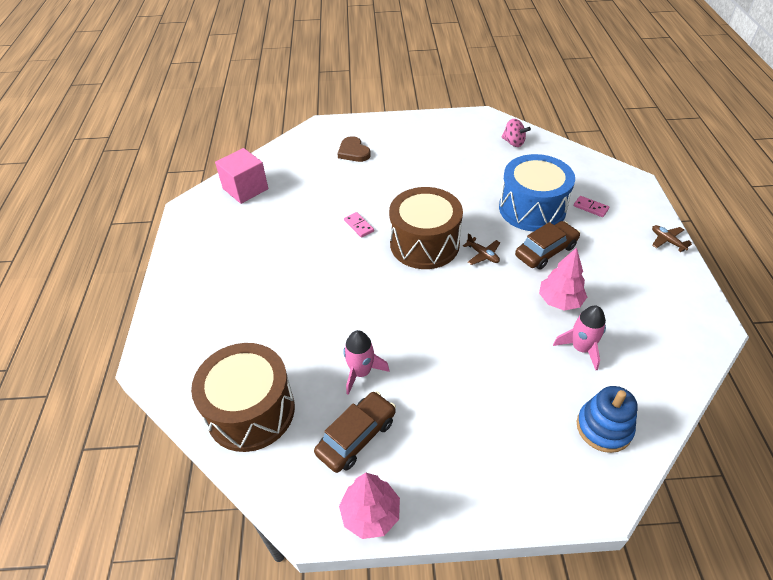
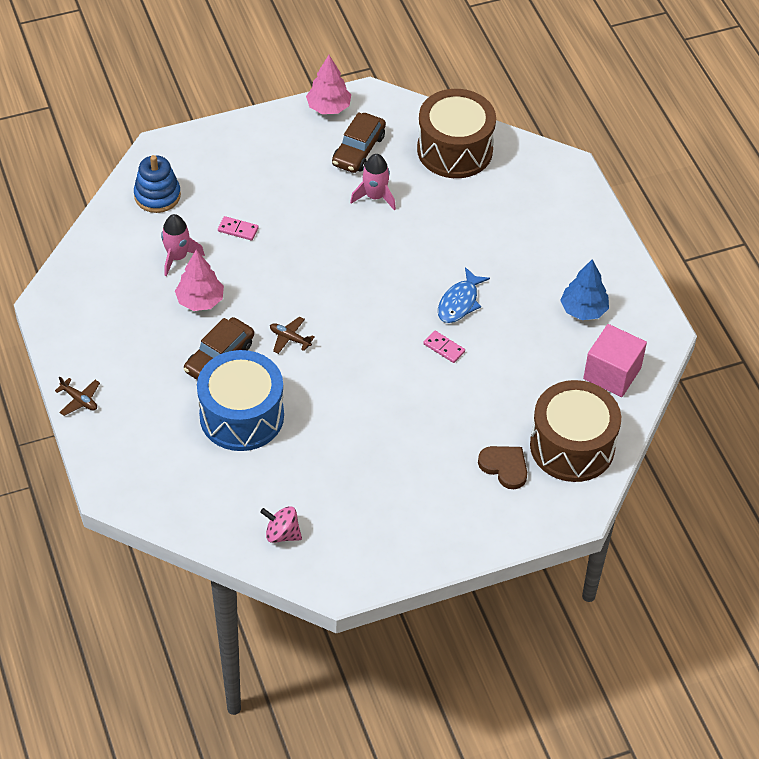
camera: 160 degrees right, 5 degrees up
(234, 232) = (583, 310): none -> blue tree
(329, 256) = (459, 302): none -> blue fish
(424, 244) = (359, 339): brown drum -> brown drum (572, 446)
(590, 207) = (169, 433): pink domino -> pink domino (238, 230)

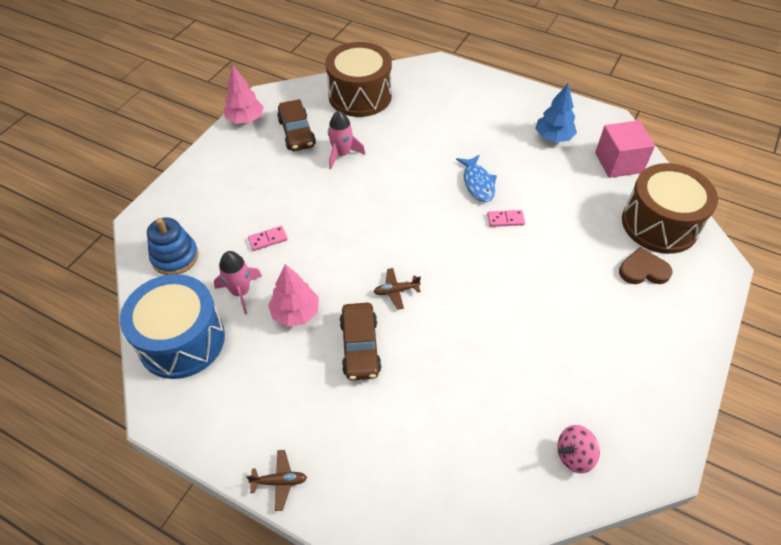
camera: 40 degrees left, 0 degrees up
(241, 416) = (430, 380): blue drum -> blue drum (181, 340)

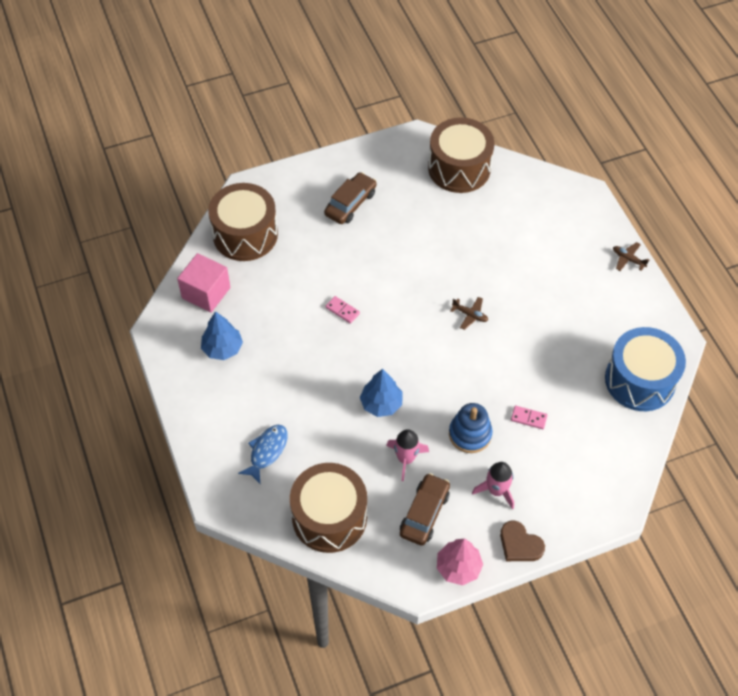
camera: 140 degrees left, 5 degrees up
(175, 257) = (609, 452): blue stacking toy -> blue stacking toy (470, 434)
(241, 292) = (577, 388): pink rocket -> pink rocket (496, 490)
(295, 313) = (550, 347): pink tree -> none
(360, 346) = (525, 297): brown car -> brown car (350, 204)
(397, 176) = (381, 404): none -> blue tree
(478, 183) = (328, 352): blue fish -> blue fish (267, 451)
(574, 455) = (459, 168): pink spinning top -> brown drum
(643, 270) = (298, 218): brown heart -> brown heart (519, 544)

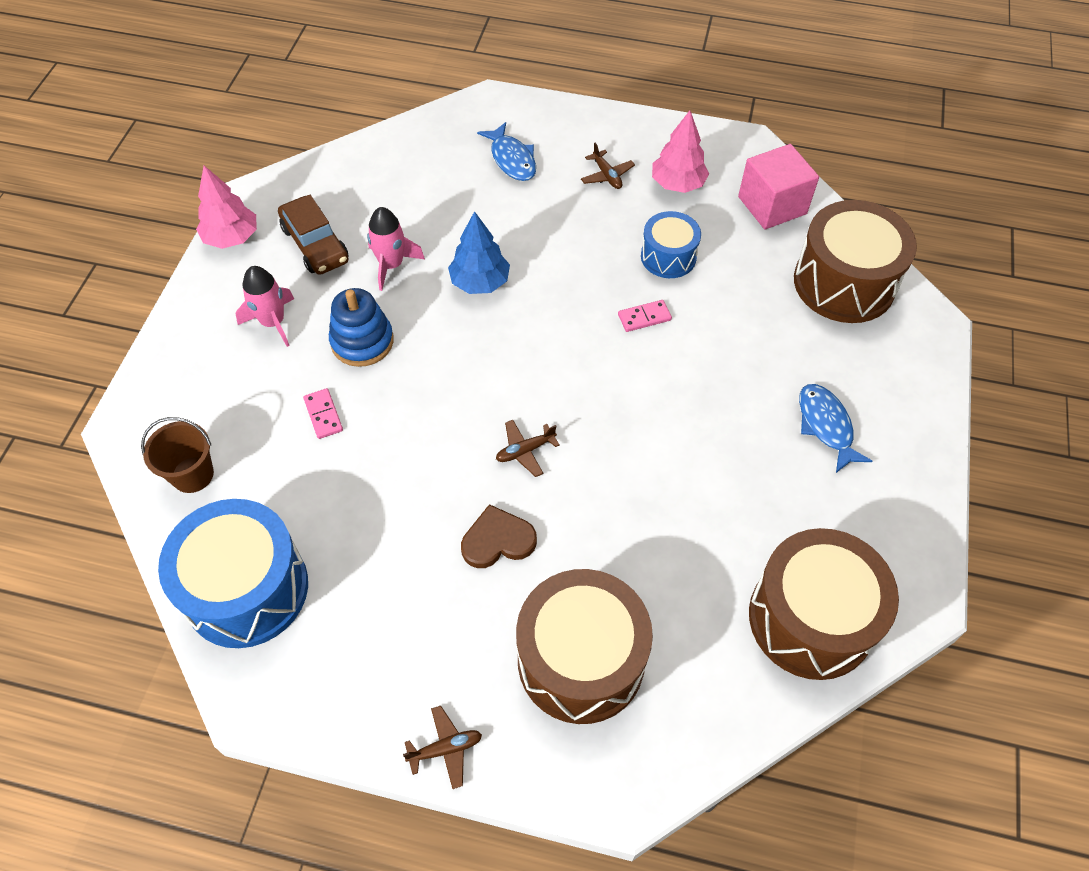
camera: 125 degrees right, 0 degrees up
(222, 348) = (677, 184): blue tree -> pink tree
(242, 390) = (607, 175): none -> brown plane
(288, 322) = (668, 257): none -> blue drum
(329, 517) = (391, 169): brown drum -> brown drum (581, 660)
(350, 204) = (826, 426): brown car -> blue fish
(519, 544) = (196, 303): brown heart -> brown heart (498, 540)
(528, 418) = (323, 415): pink domino -> pink domino turned 75 degrees counterclockwise
(613, 452) = (192, 474): none -> brown bucket

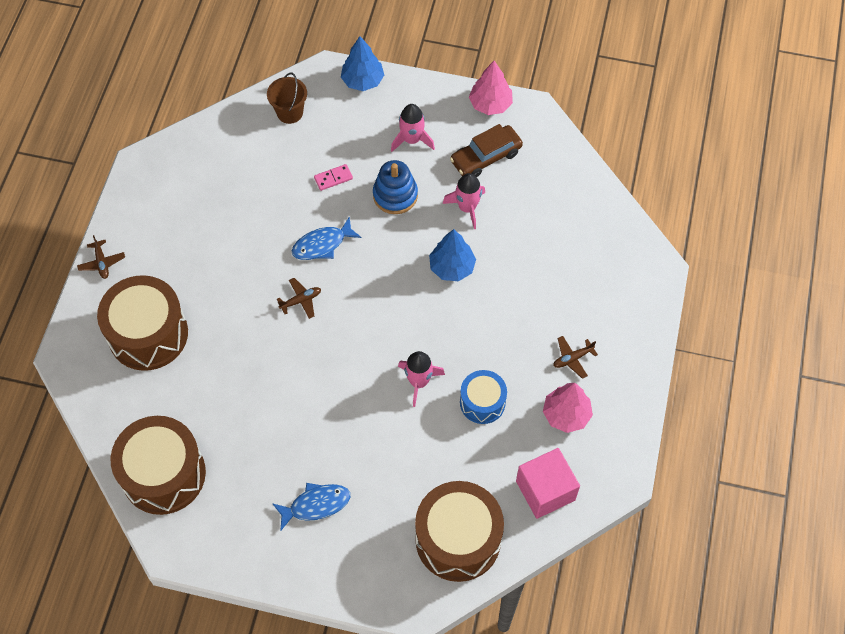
camera: 90 degrees right, 5 degrees up
(155, 380) = (362, 80): none -> blue tree
(246, 589) = (209, 152): blue drum -> none
(498, 540) = (233, 285): brown heart -> none
(512, 159) = (586, 286): blue fish -> blue fish (322, 245)
(525, 451) = (301, 300): brown plane -> brown plane turned 90 degrees clockwise
(644, 317) = (419, 382): pink domino -> pink rocket

